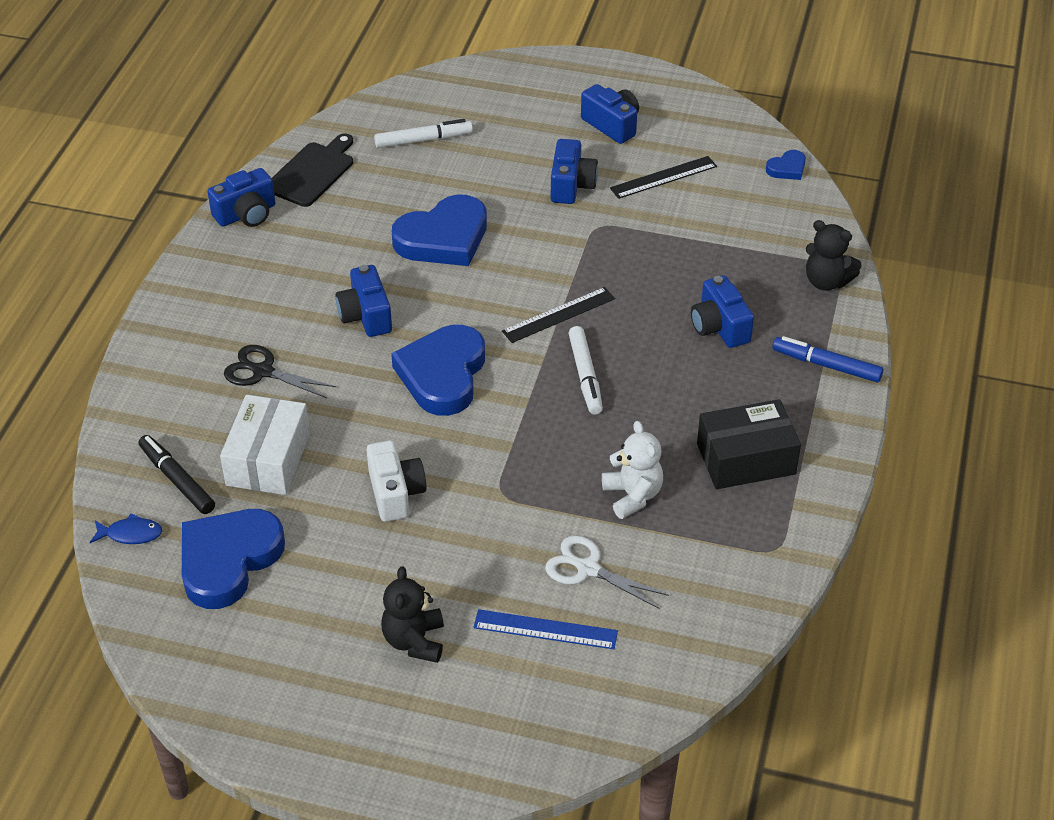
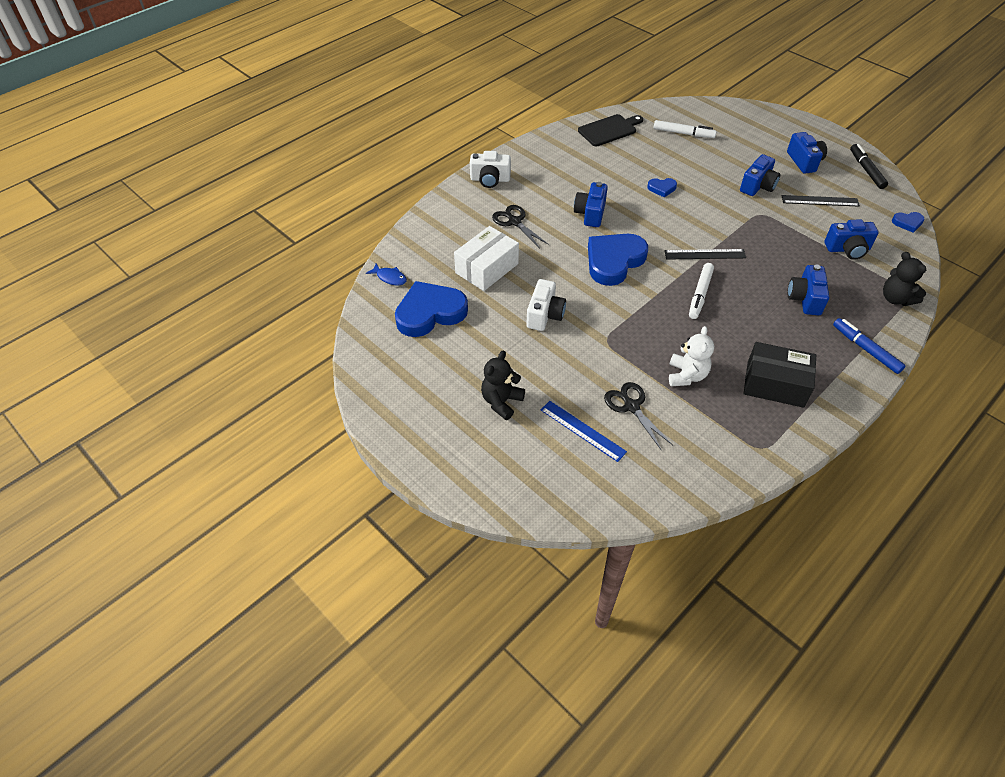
camera: 30 degrees right, 5 degrees up
(177, 480) = (432, 260): black marker -> black marker (866, 170)
(181, 319) = (490, 179): none -> white camera
(246, 214) = (559, 139): blue camera -> blue camera (847, 249)
(443, 238) = (662, 188): blue heart -> blue heart, size x0.45
(587, 568) = (631, 406): white scissors -> black scissors

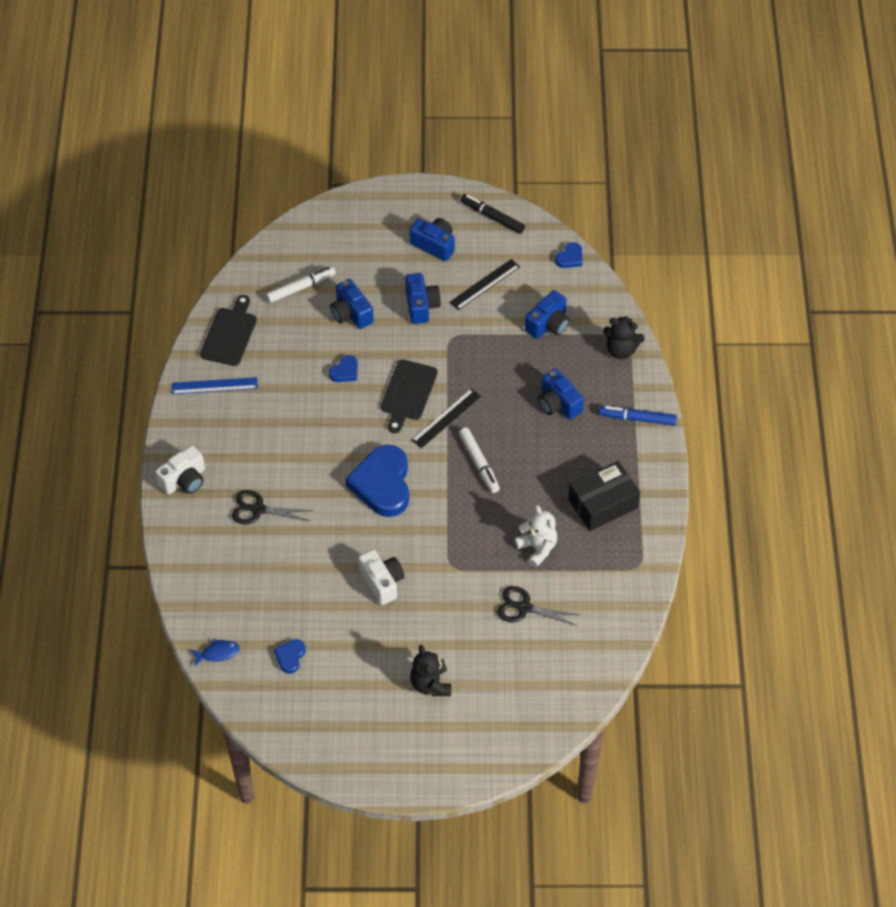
camera: 45 degrees left, 5 degrees up
(430, 313) = (290, 657): blue heart -> blue heart, size x0.45
(486, 268) = (287, 576): white box -> none
(582, 430) = (510, 656): blue ruler -> blue ruler (214, 386)
(590, 213) = (313, 448): blue camera -> blue camera (351, 313)
(692, 224) = (408, 393): none -> black cutting board

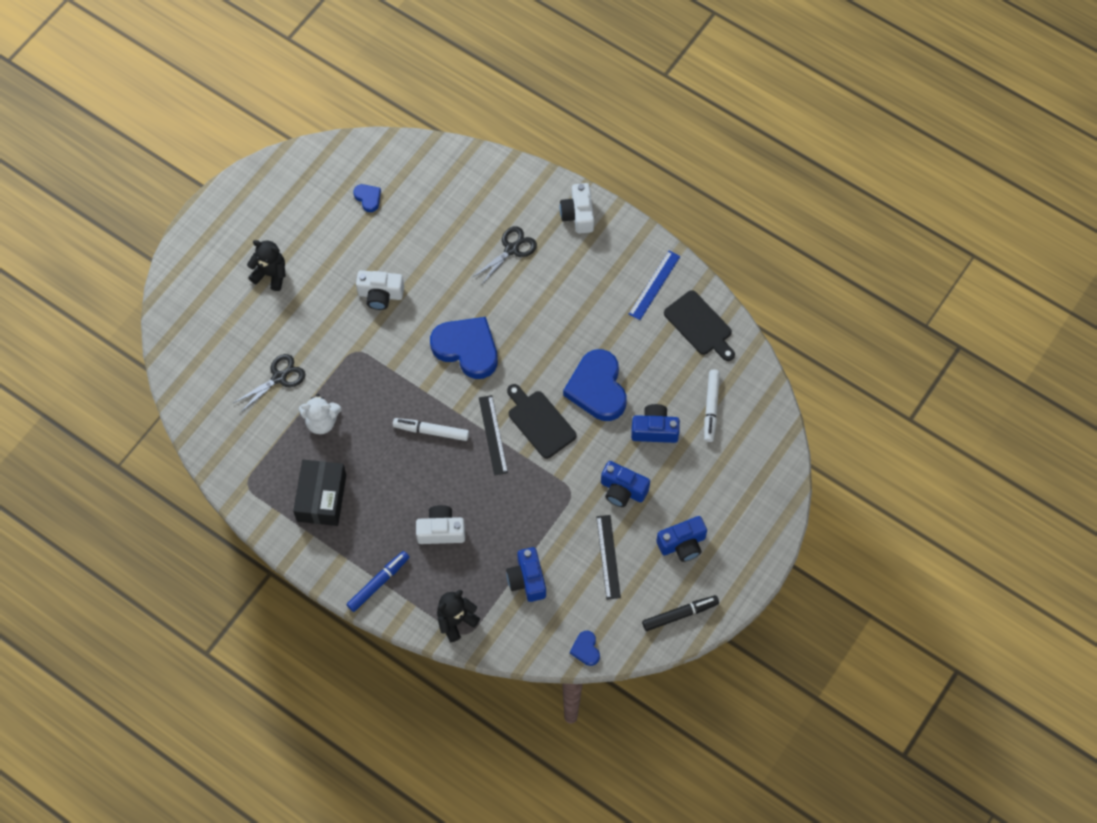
camera: 125 degrees right, 10 degrees up
(218, 653) = (409, 155): blue fish -> none
(345, 371) = (597, 388): blue heart -> blue heart, size x2.22
(558, 403) = (441, 531): blue camera -> white camera

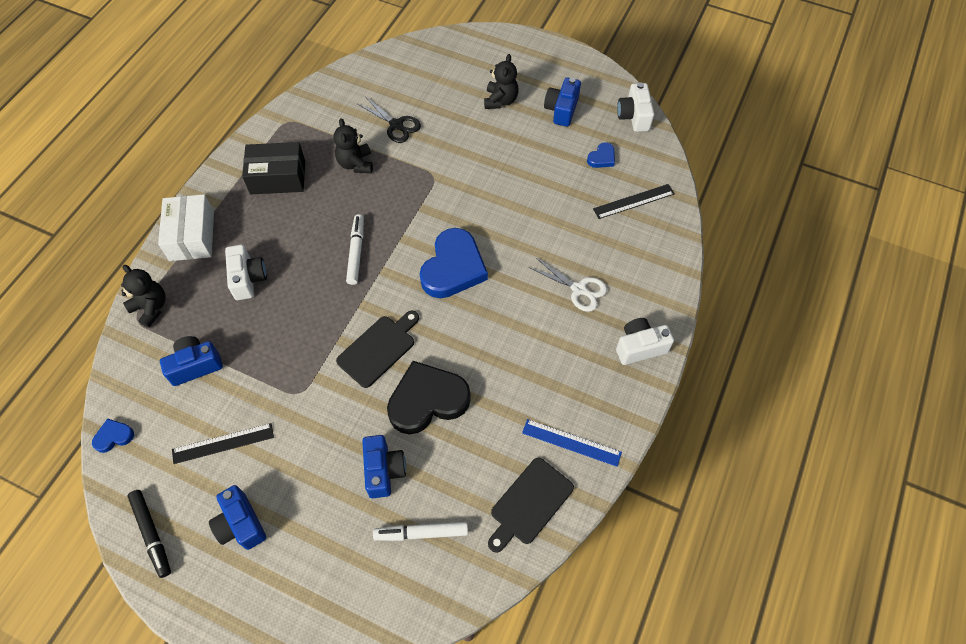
camera: 80 degrees right, 5 degrees down
(321, 422) = (356, 164): white teddy bear -> black teddy bear
(378, 583) = (192, 236): blue marker -> white box
(380, 295) = (498, 185): white camera -> white camera (634, 116)
(493, 435) = (358, 307): black ruler -> black ruler (633, 201)
(512, 249) = (579, 289): black scissors -> white scissors
(597, 388) = (427, 400): blue heart -> black heart
(622, 490) = (305, 446): blue camera -> blue camera (561, 110)

